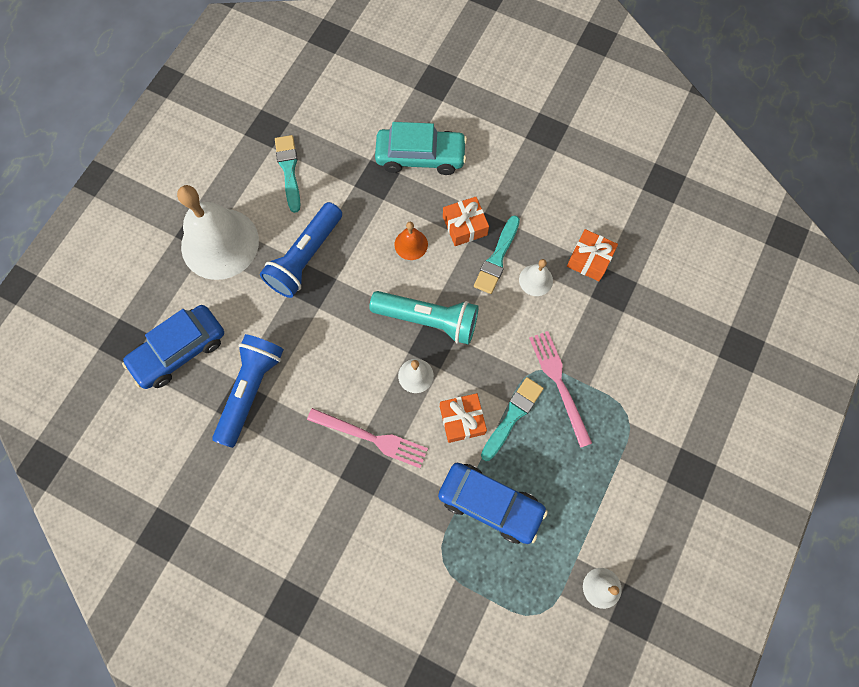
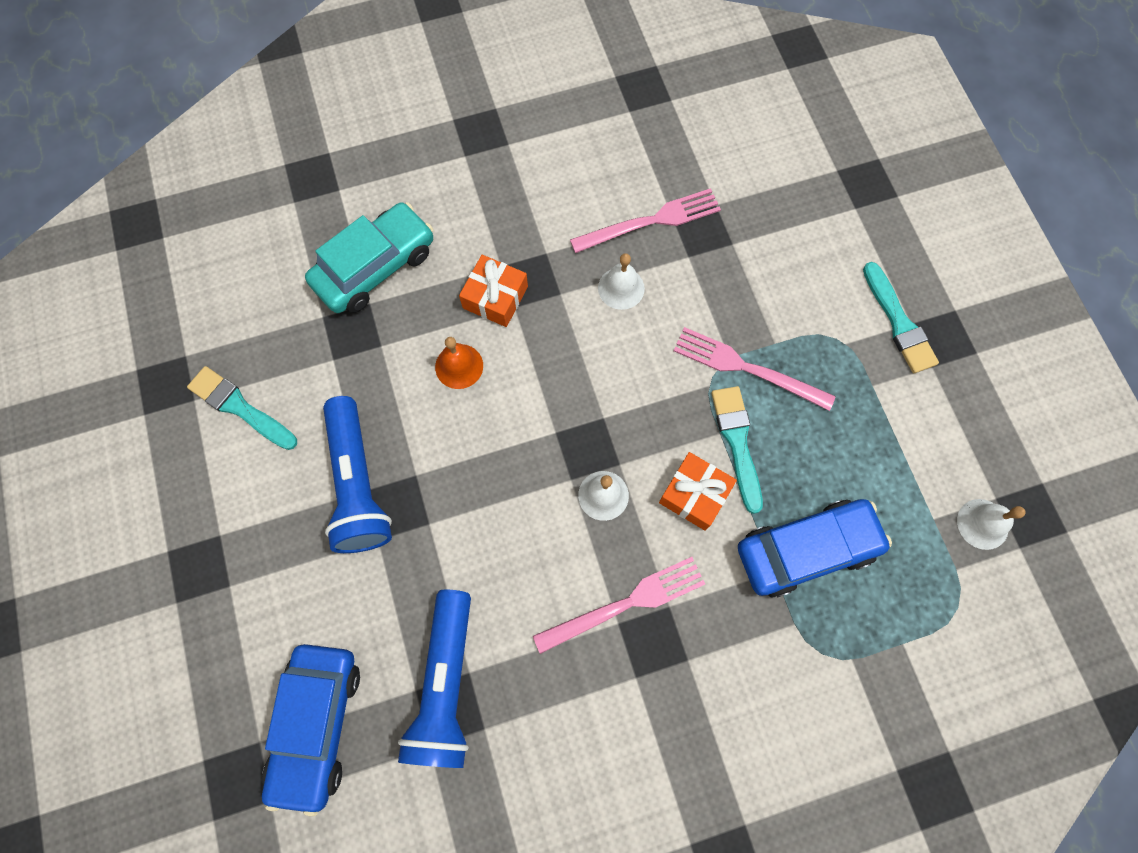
camera: 45 degrees left, 0 degrees up
(220, 243) = (240, 560): white bell -> none
(251, 390) = (445, 685): blue flashlight -> blue flashlight turned 150 degrees counterclockwise
(428, 320) = (557, 427): turquoise flashlight -> none
(497, 258) = (561, 301): turquoise brush -> turquoise brush (898, 322)
(589, 259) = (650, 222): orange gift -> pink fork

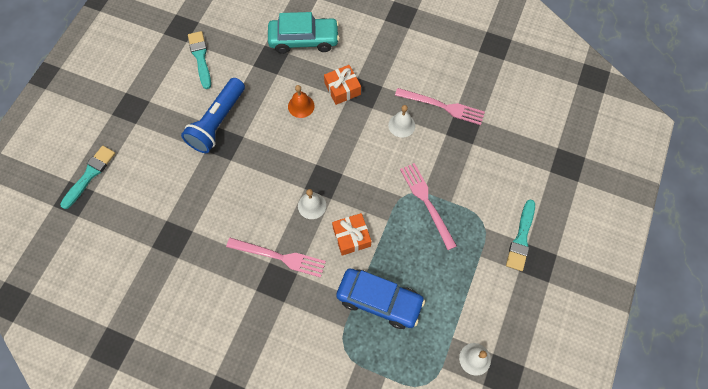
camera: 40 degrees right, 5 degrees down
(317, 724) = (119, 202): blue car -> none
(445, 685) = (179, 228): blue flashlight -> none
(737, 442) = (391, 230): turquoise brush -> turquoise brush (90, 175)

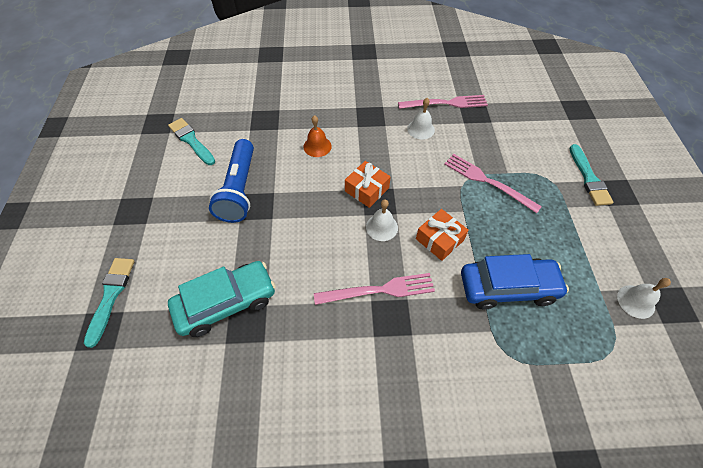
camera: 25 degrees left, 10 degrees down
(304, 40) = (288, 95): turquoise car -> turquoise car (226, 303)
(342, 89) = (348, 120): orange gift -> orange gift (367, 189)

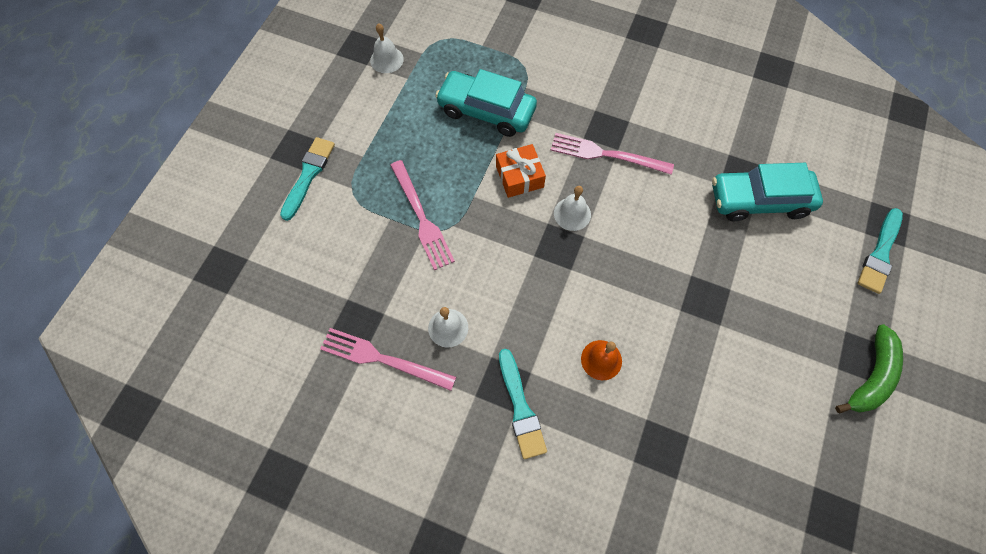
camera: 155 degrees left, 10 degrees up
(128, 200) = (871, 376): none -> green banana
(191, 140) = (780, 452): turquoise brush -> turquoise brush (520, 408)
(239, 189) = (723, 332): blue flashlight -> none
(367, 189) = (566, 266): orange gift -> none
(507, 287) = (486, 111): blue car -> turquoise car

